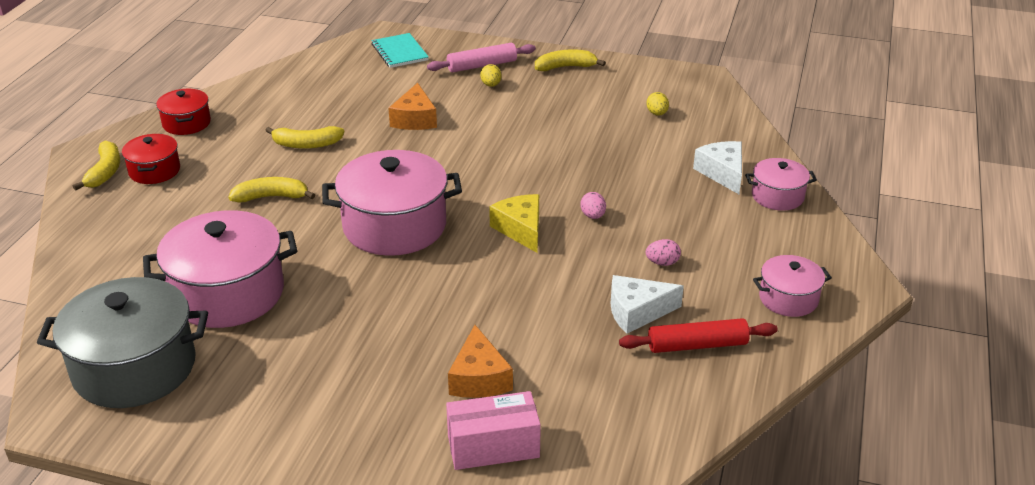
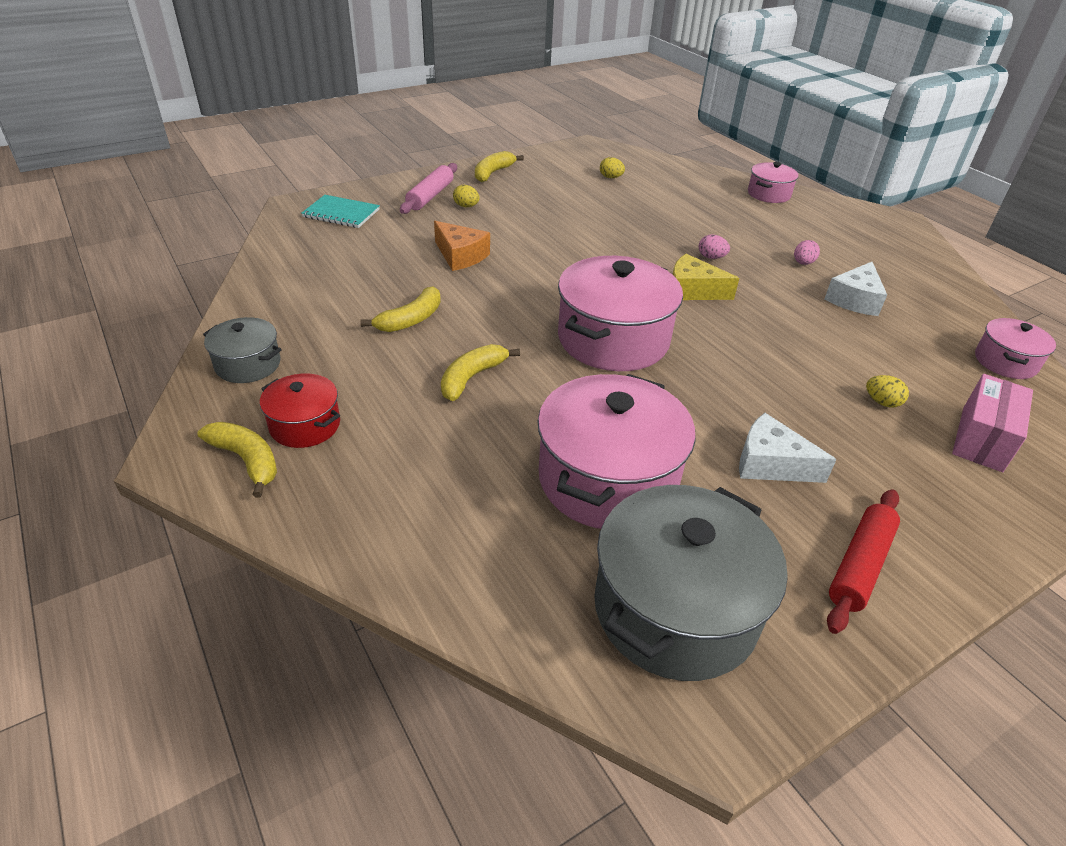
camera: 50 degrees left, 5 degrees up
(186, 123) = (248, 364): red pot -> grey pot
(479, 378) = (882, 402): orange cheese -> yellow egg
(697, 345) = (916, 299): red rolling pin -> red rolling pin (860, 565)
(722, 173) = (717, 195): white cheese -> white cheese (771, 464)
(788, 299) = (891, 246): pink pot -> pink pot (1005, 362)

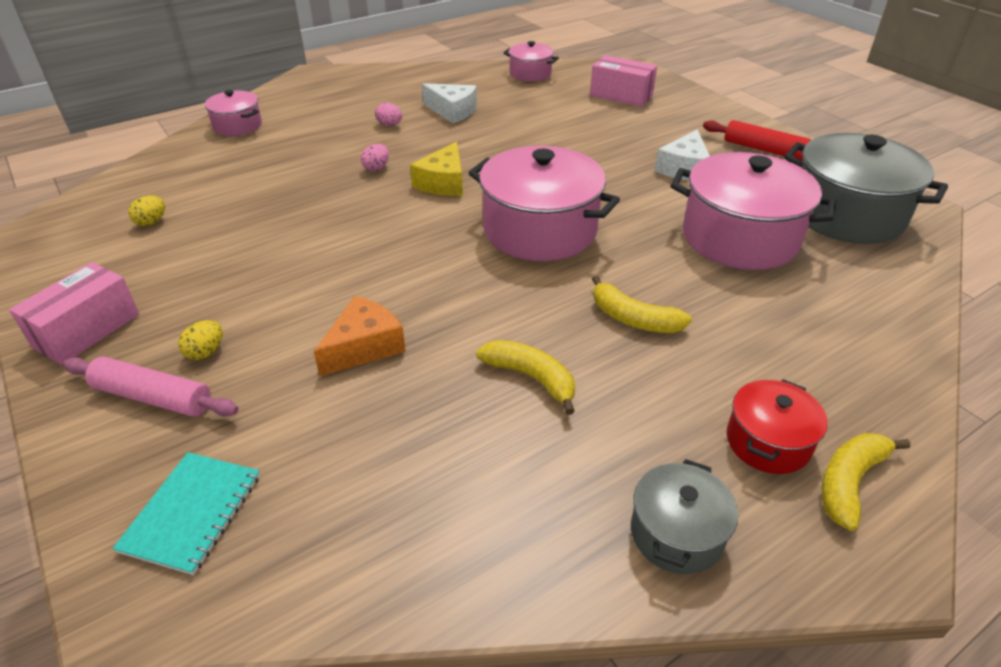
camera: 90 degrees left, 0 degrees up
(493, 173) = (87, 330): yellow banana -> pink box
(882, 402) = (594, 120): yellow egg -> none

